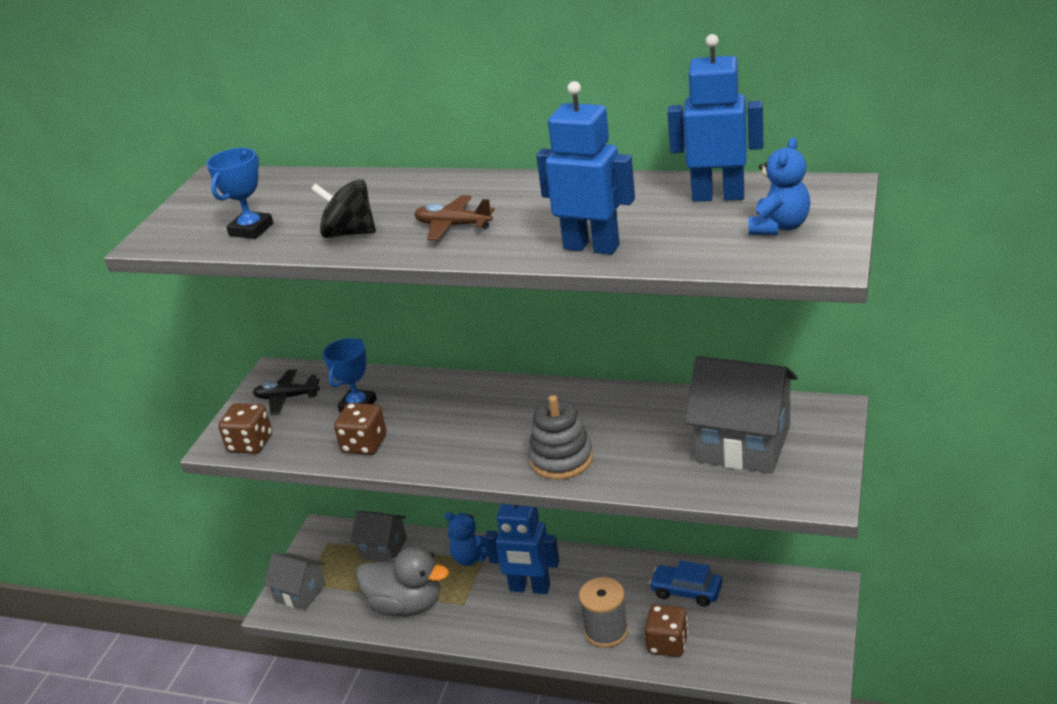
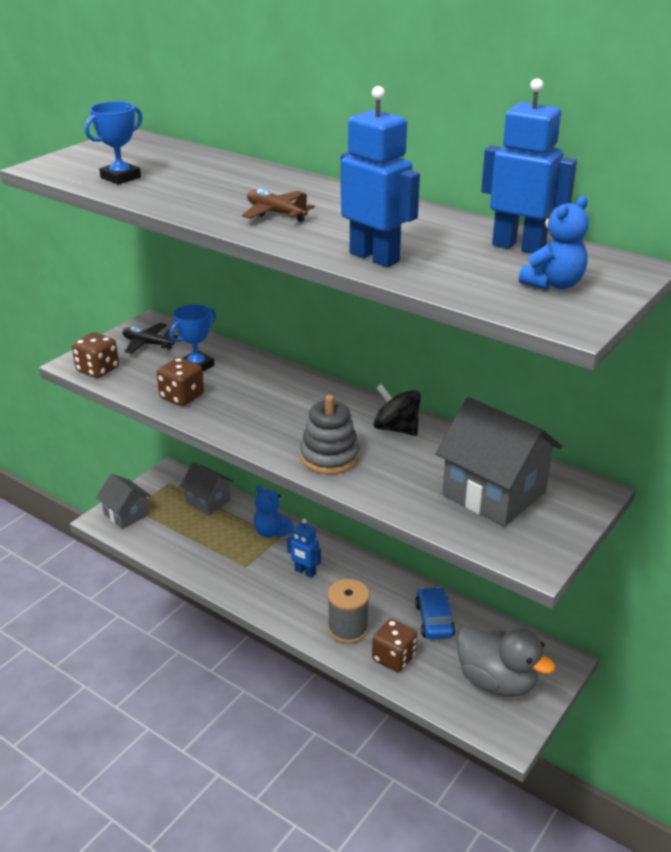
camera: 15 degrees right, 0 degrees up
(349, 233) = (191, 198): black spinning top -> black spinning top (396, 429)
(406, 605) = (200, 551): grey duck -> grey duck (496, 681)
(529, 588) = (305, 572): blue robot -> blue robot, size x0.59
(686, 591) = (434, 620): blue car -> blue car turned 45 degrees clockwise

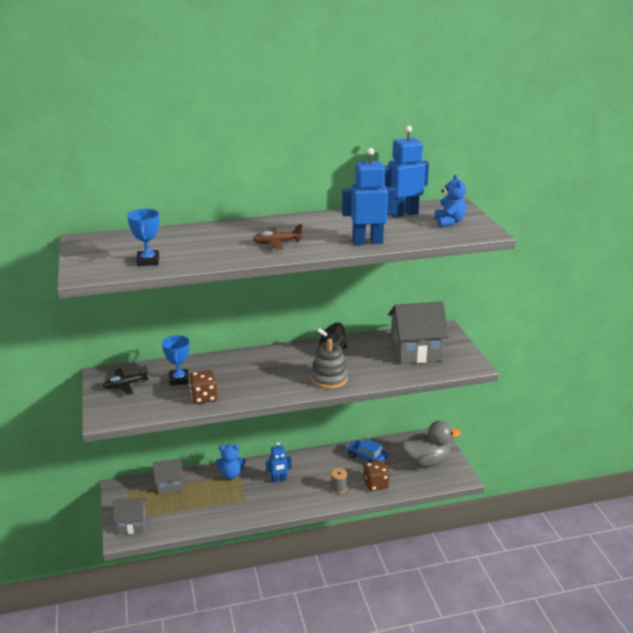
camera: 50 degrees left, 5 degrees down
(98, 370) = (125, 414): brown dice -> none
(348, 629) = (338, 488): grey spool -> grey spool, size x0.60

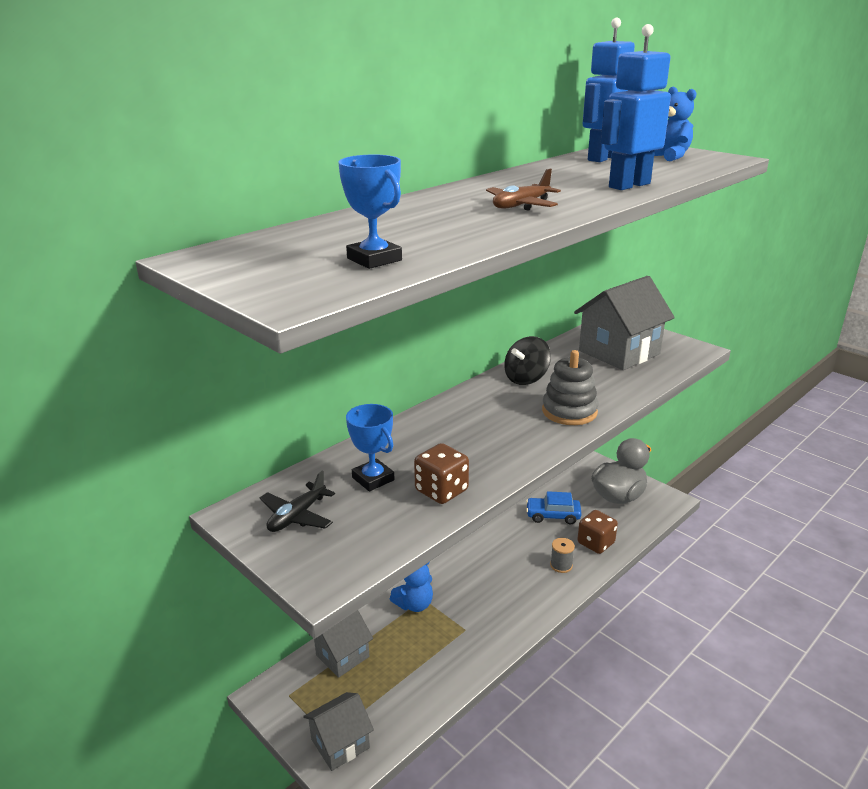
camera: 30 degrees left, 0 degrees up
(279, 480) = (482, 585): blue robot -> none

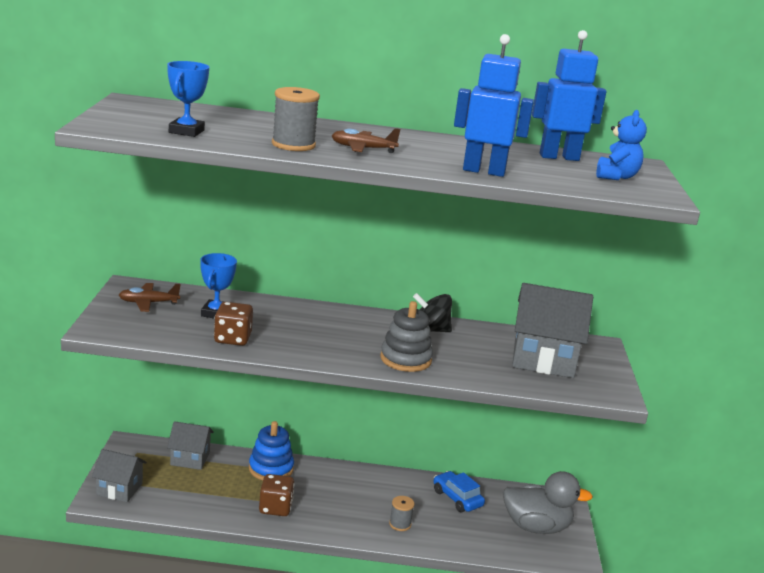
camera: 45 degrees right, 5 degrees down
(297, 516) = (148, 303): black plane -> brown plane
(414, 604) = (271, 468): blue teddy bear -> blue stacking toy
(480, 226) = (293, 145): none -> grey spool
(595, 543) = (452, 534): brown dice -> brown dice (275, 508)

